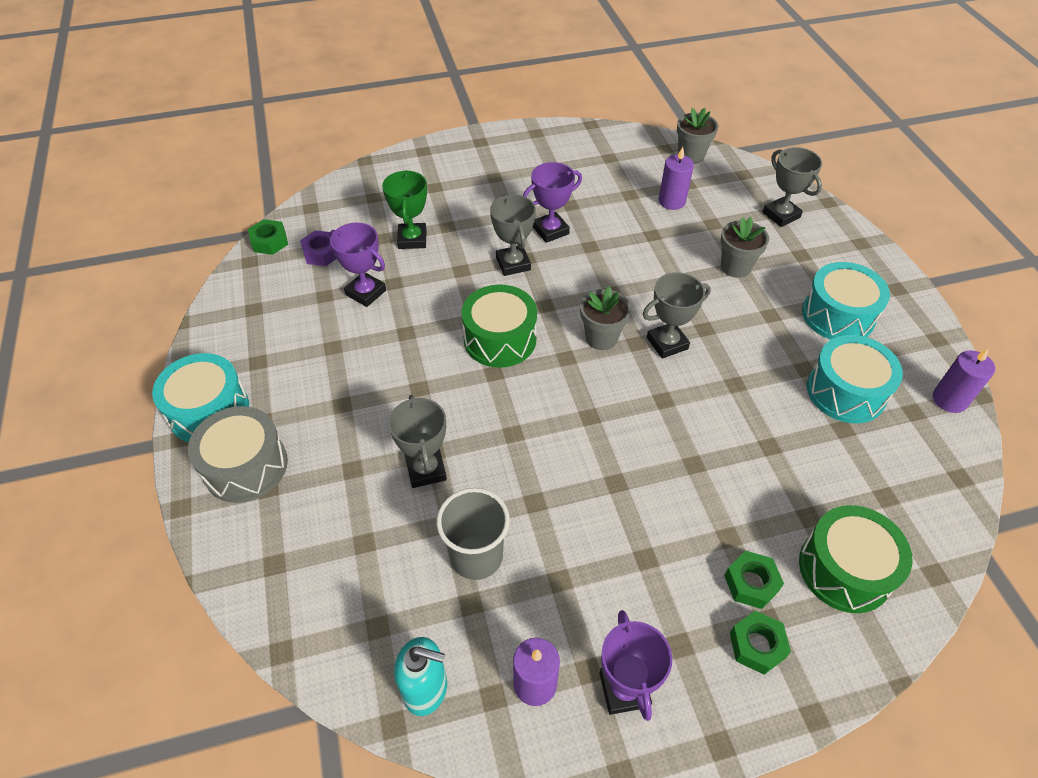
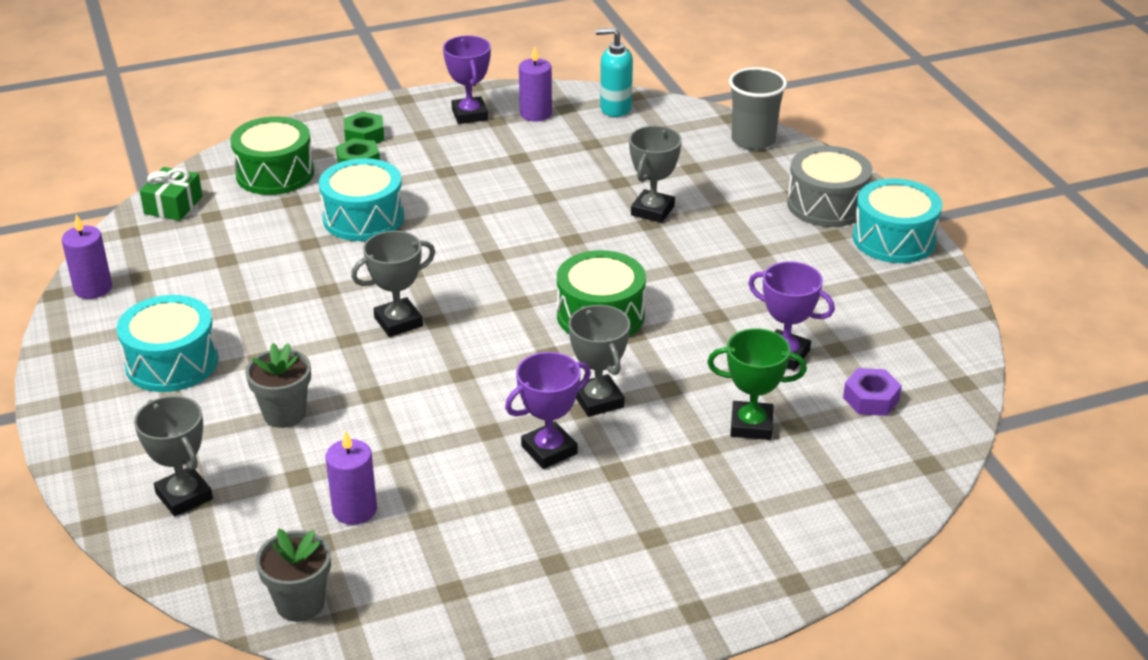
camera: 175 degrees right, 15 degrees down
(269, 242) = (954, 410): green nut -> none
(412, 239) = (751, 425): green trophy -> green trophy turned 75 degrees counterclockwise
(426, 470) = (652, 211): grey trophy -> grey trophy turned 45 degrees clockwise
(476, 556) = (592, 165): grey cup -> grey cup (753, 140)
(601, 338) = (477, 323): grey flower pot -> none
(845, 392) = (206, 289): turquoise drum -> turquoise drum (363, 218)
(936, 518) = (173, 205): none -> green gift

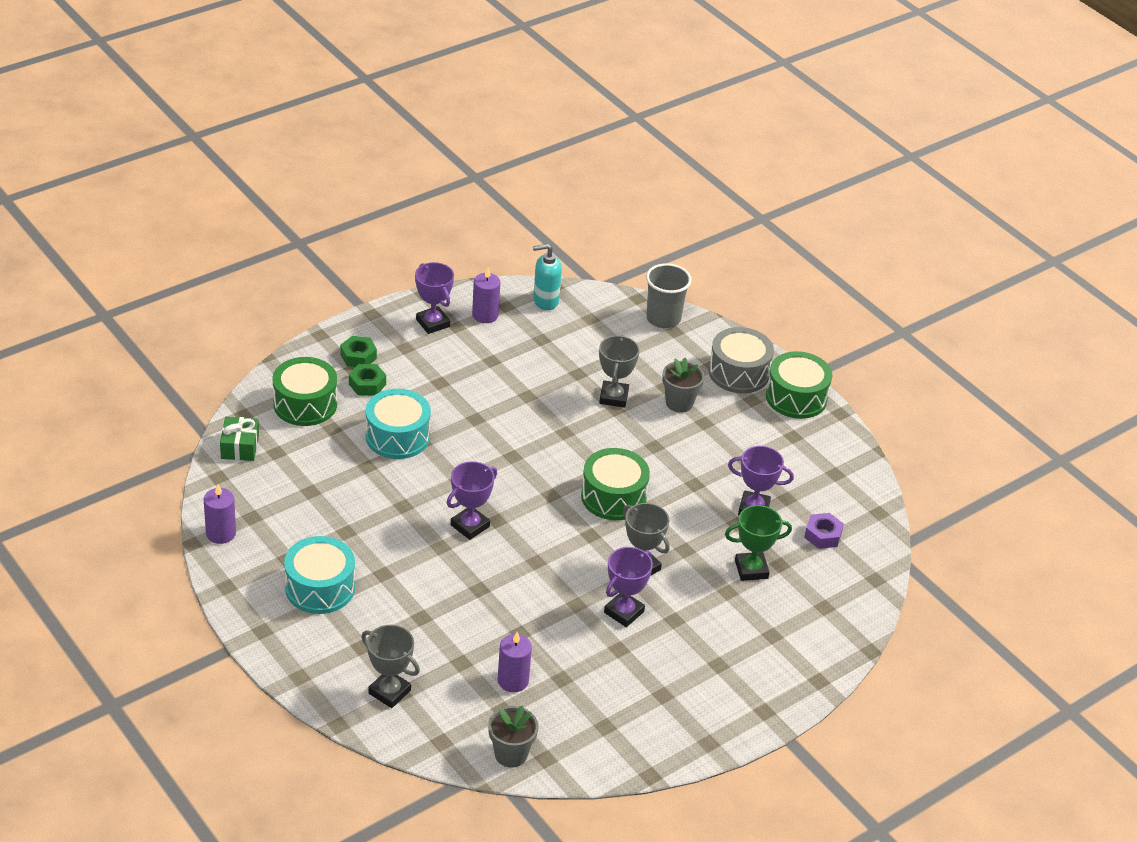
camera: 20 degrees left, 5 degrees up
(284, 414) = (426, 615): grey flower pot -> grey flower pot (679, 403)
(398, 322) = (470, 526): grey trophy -> purple trophy
(894, 239) = (796, 397): turquoise drum -> green drum

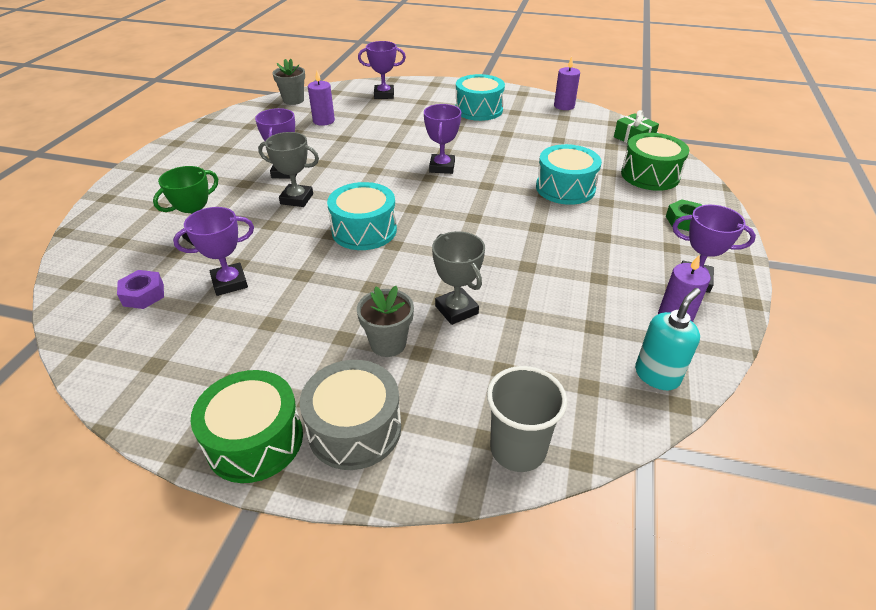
camera: 145 degrees right, 0 degrees up
(367, 384) = (642, 207): green nut -> none
(389, 692) = (384, 95): grey trophy -> purple trophy
(613, 497) = (364, 230): green drum -> turquoise drum

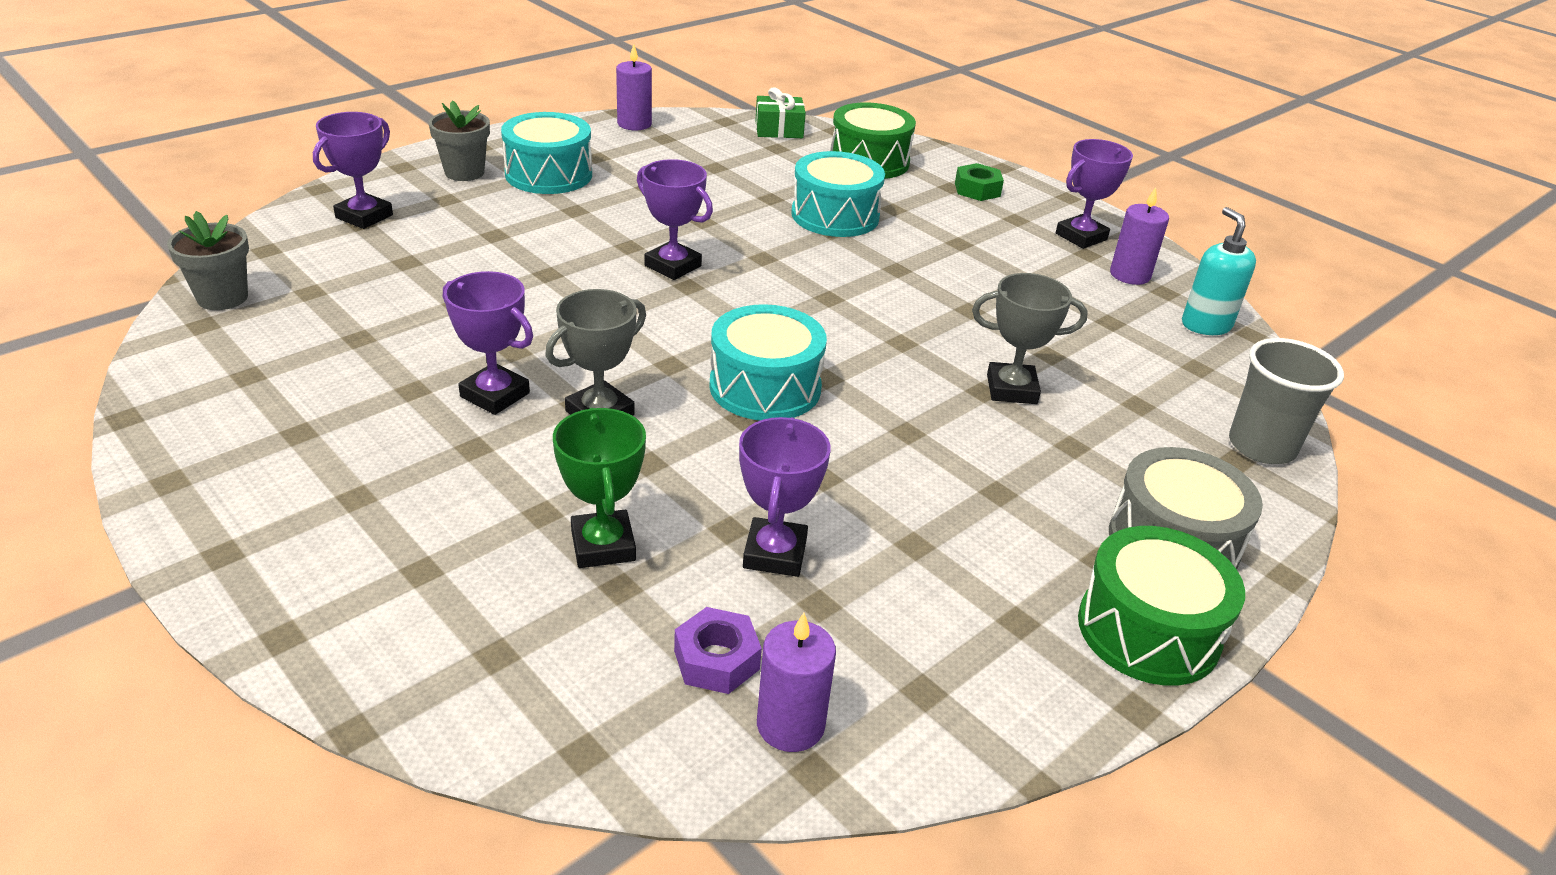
camera: 60 degrees left, 5 degrees down
(323, 121) = (364, 299): purple candle -> purple candle (790, 725)
(388, 343) = (1037, 462): grey flower pot -> grey flower pot (464, 172)

